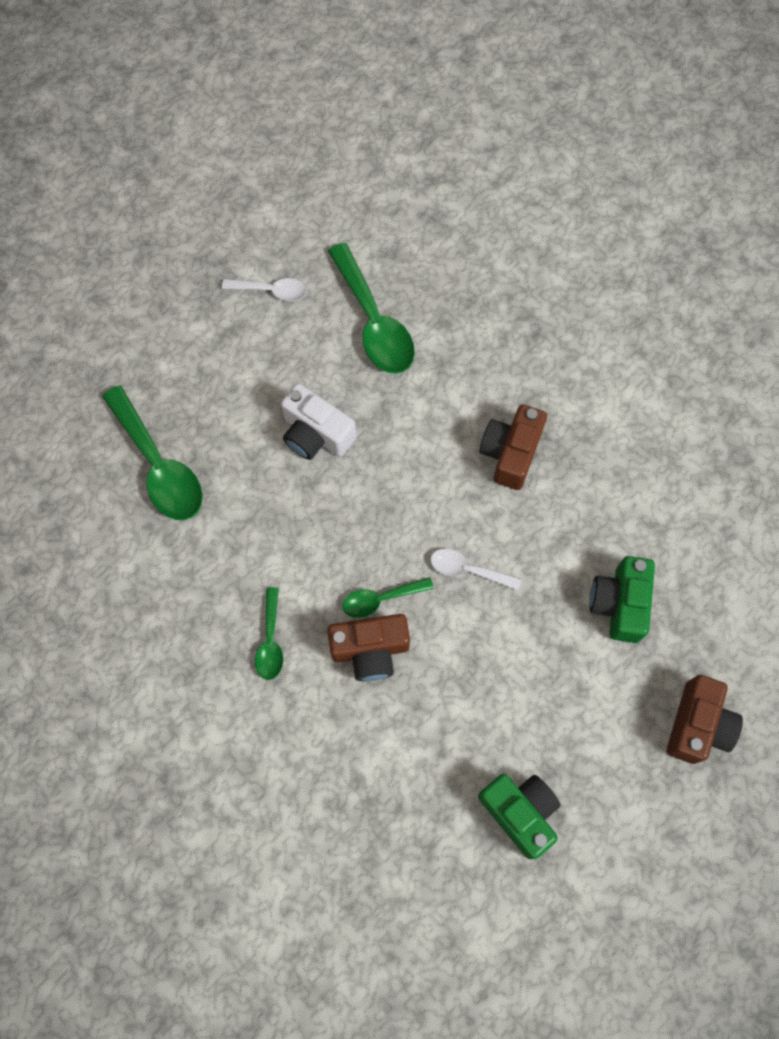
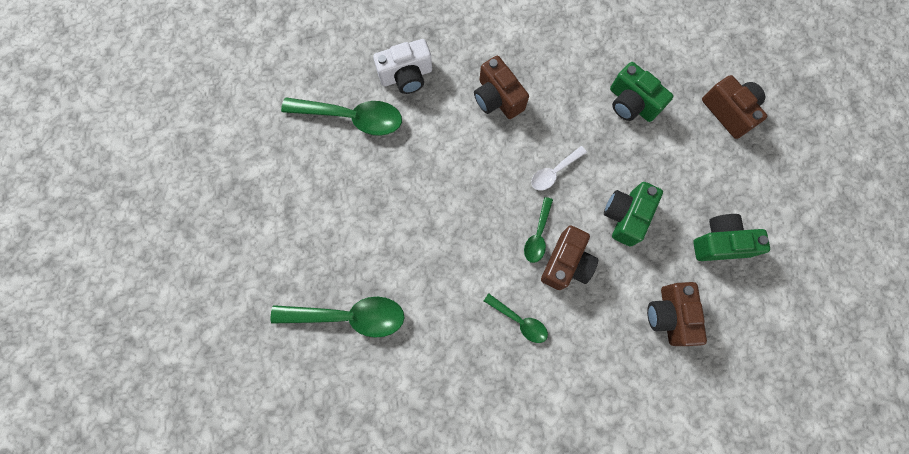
camera: 55 degrees left, 5 degrees up
(271, 290) = (281, 165): white spoon -> none
(316, 434) = (401, 202): white camera -> white camera (406, 76)
(389, 803) = (669, 315): none -> brown camera
(473, 682) = (625, 216): none -> green camera

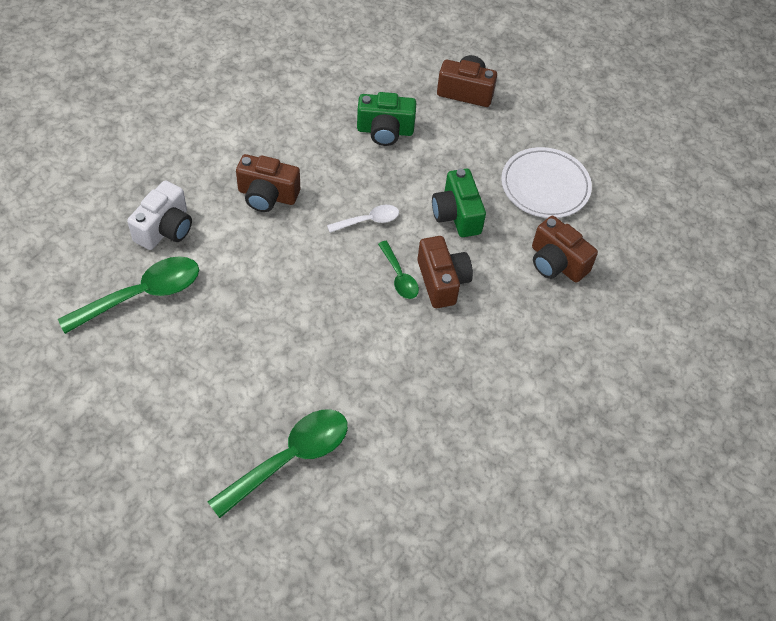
camera: 45 degrees left, 20 degrees down
(519, 321) = (445, 351): green spoon -> none
(554, 172) = (368, 220): white spoon -> white spoon turned 120 degrees counterclockwise
(720, 243) = (545, 186): green camera -> white plate

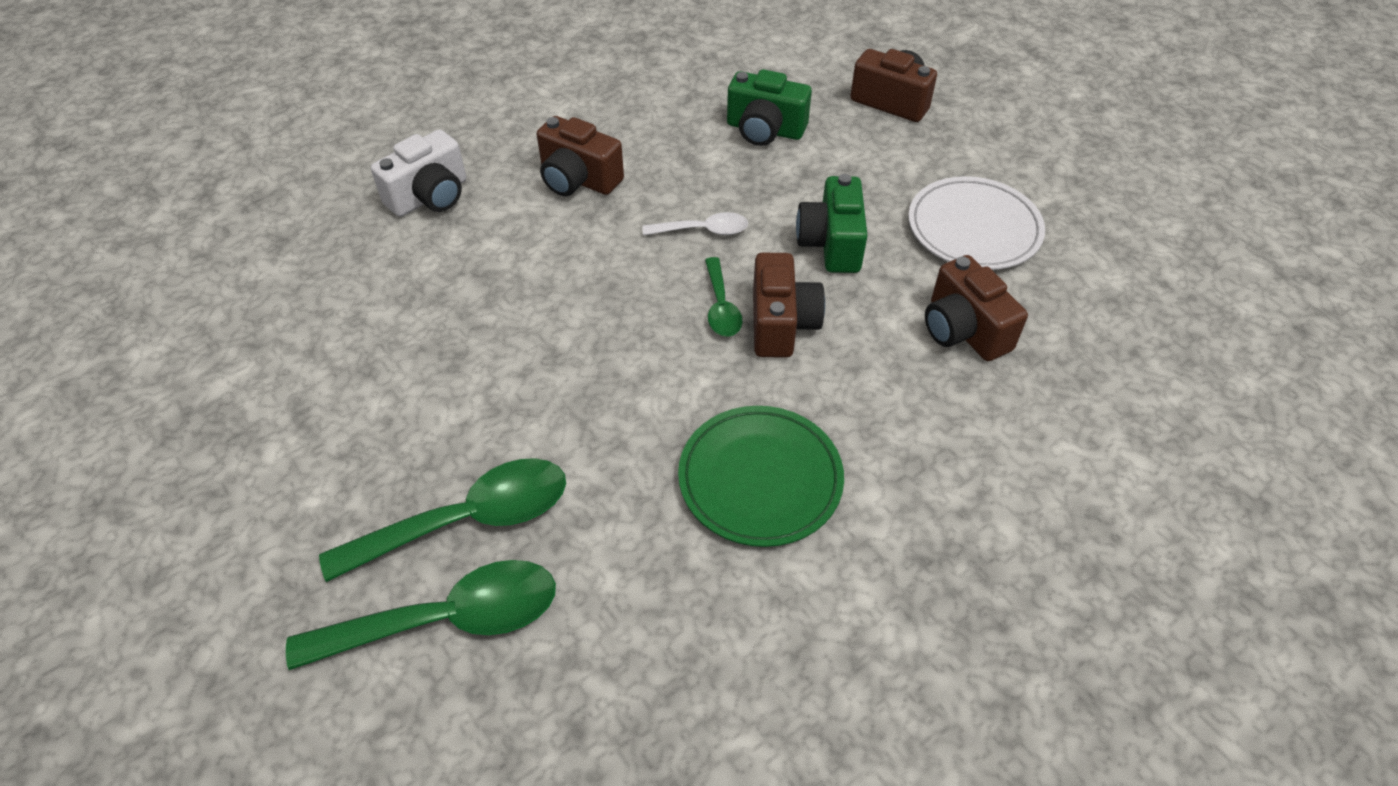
camera: 20 degrees right, 5 degrees down
(142, 295) = (364, 267): green spoon -> green spoon (447, 619)
(461, 391) = (760, 479): none -> green plate

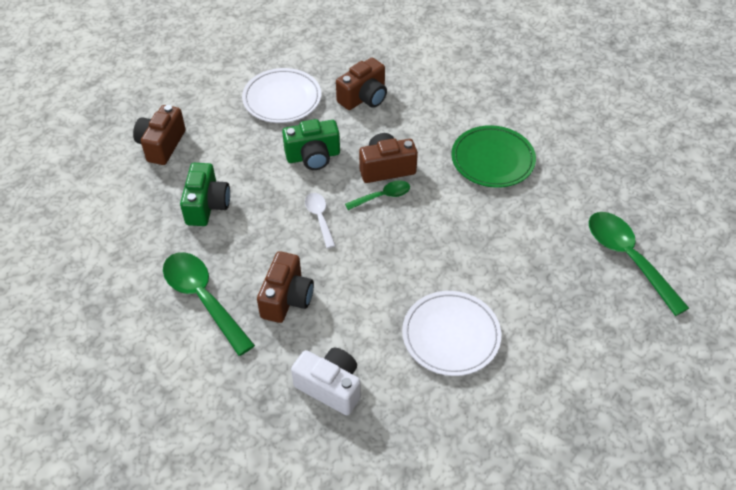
camera: 105 degrees left, 0 degrees up
(434, 324) = (451, 335): none -> white plate
(467, 520) = (573, 269): green spoon -> green spoon (203, 298)

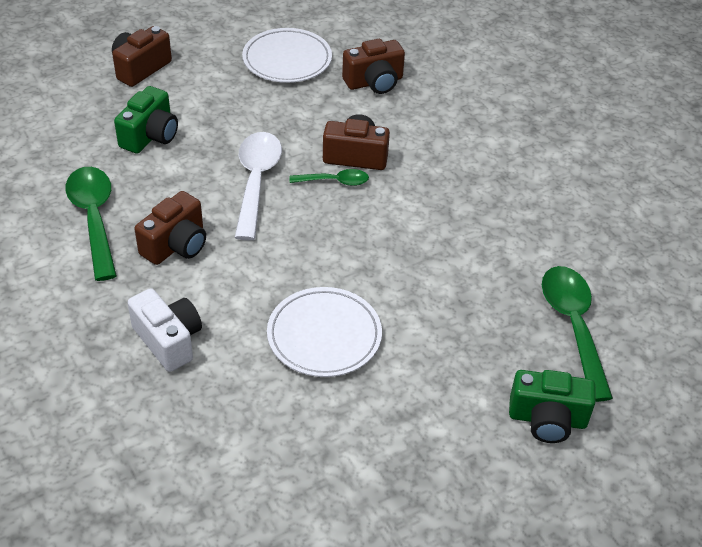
camera: 20 degrees right, 5 degrees down
(313, 156) = (285, 122): green camera -> green camera (547, 419)
(319, 218) = (256, 181): white spoon -> white spoon, size x1.85
(492, 160) = (478, 182): green plate -> none

